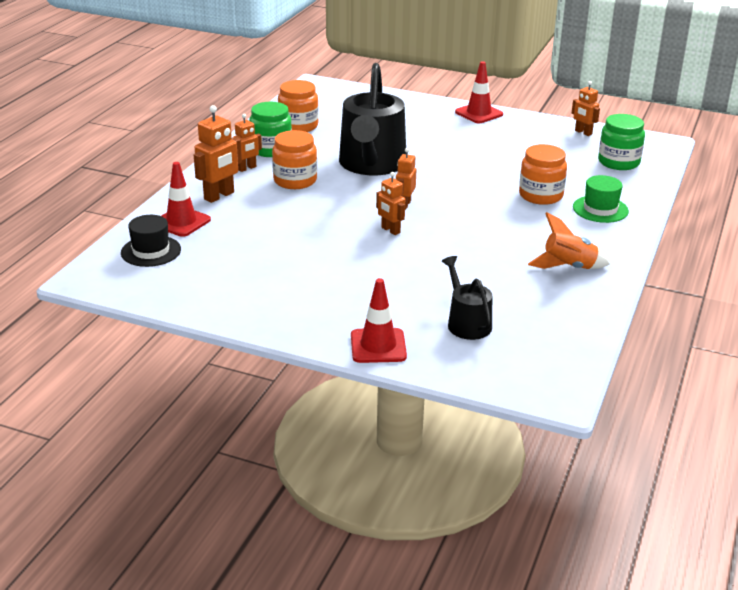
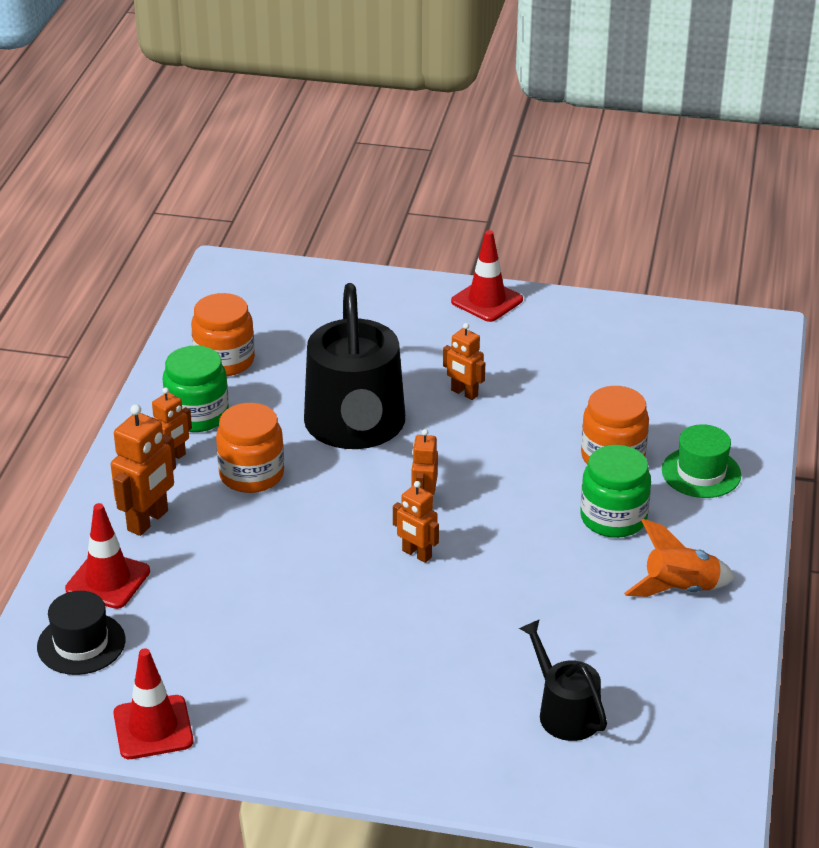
camera: 10 degrees left, 5 degrees up
(378, 346) = (455, 771): red traffic cone -> red traffic cone (153, 728)
(583, 132) = (646, 322): orange robot -> orange robot (464, 393)
(618, 162) = (708, 376): green jar -> green jar (613, 518)

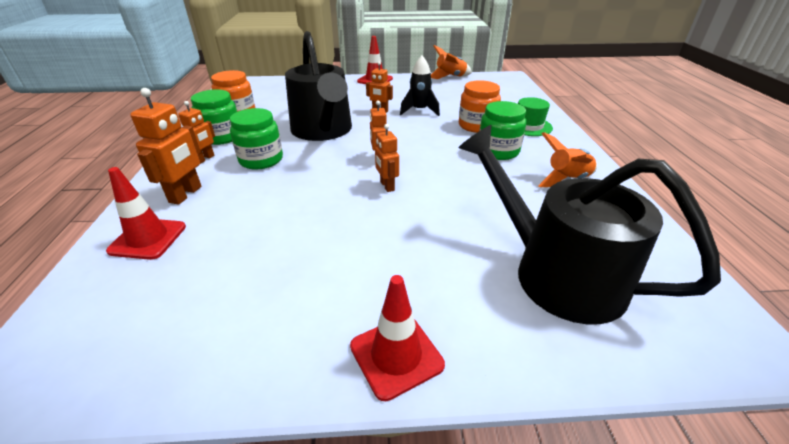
camera: 15 degrees left, 0 degrees up
(81, 643) = (113, 296): black hat -> none
(153, 728) = (181, 371): red traffic cone -> red traffic cone (396, 355)
(251, 474) = (261, 160): orange jar -> green jar
(416, 554) = (387, 186): orange robot -> orange robot turned 45 degrees clockwise
(533, 403) = (419, 111): none -> black rocket
(564, 712) = (556, 273): black watering can -> black watering can, size x1.99
(639, 313) = (450, 77): none -> orange rocket

